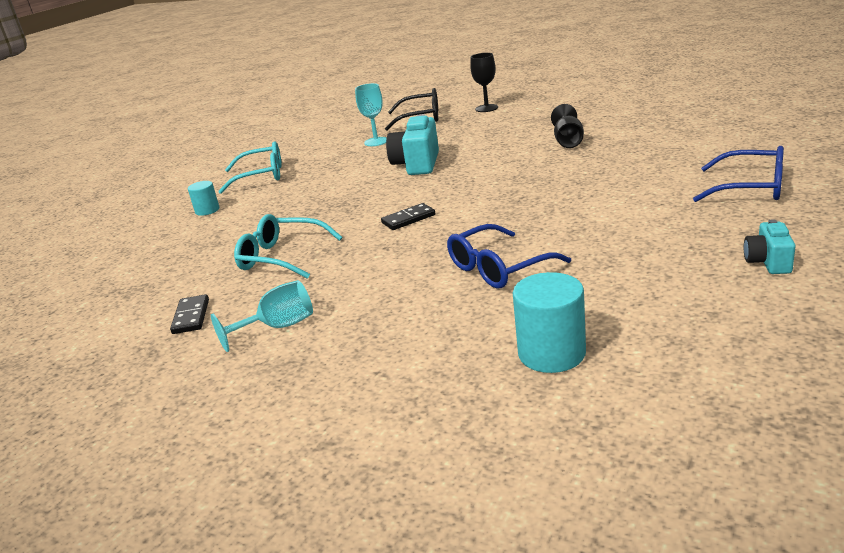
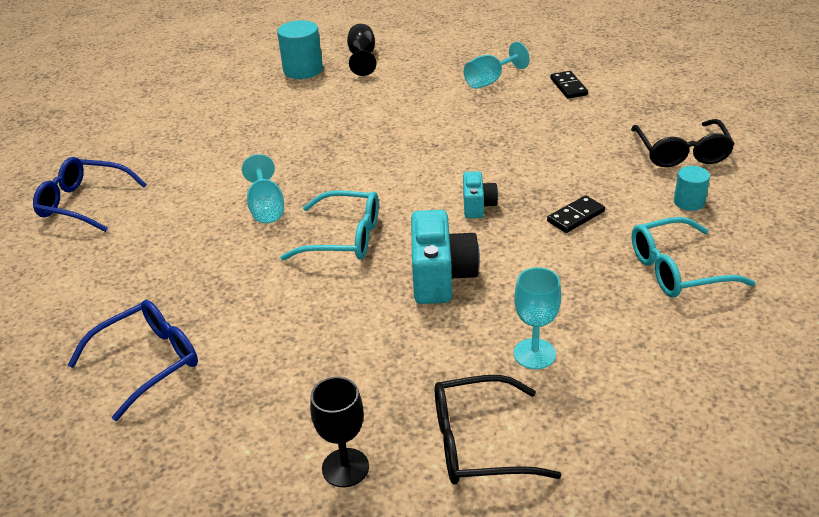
camera: 170 degrees right, 10 degrees up
(165, 245) = (681, 152): none -> black glasses
(282, 257) = (533, 136): turquoise glasses -> turquoise glasses (344, 238)
(408, 219) = (423, 177): black domino -> black domino (575, 216)
(498, 268) = (332, 123): blue glasses -> blue glasses (148, 362)
(557, 192) = (266, 208): none -> turquoise goblet
(568, 141) = (226, 314): black goblet -> black goblet (362, 58)
(768, 262) = (139, 125): turquoise camera -> turquoise camera (478, 206)

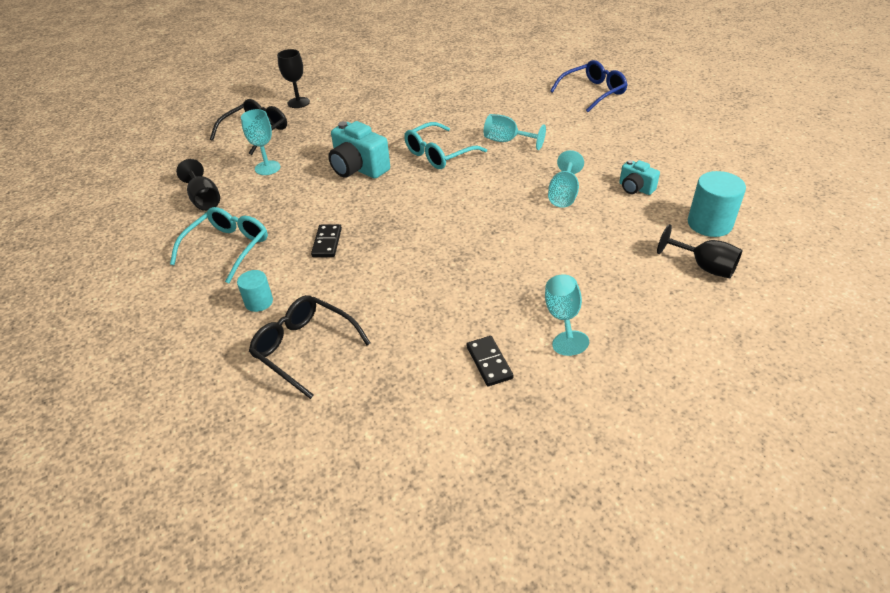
camera: 130 degrees right, 5 degrees up
(148, 362) = (426, 81): blue glasses -> none
(335, 137) = (563, 195): none -> turquoise goblet
(478, 206) = (396, 211): turquoise camera -> turquoise camera (635, 188)
(568, 87) = (489, 362): black domino -> black domino turned 45 degrees clockwise
(656, 356) = (204, 199): none -> black goblet

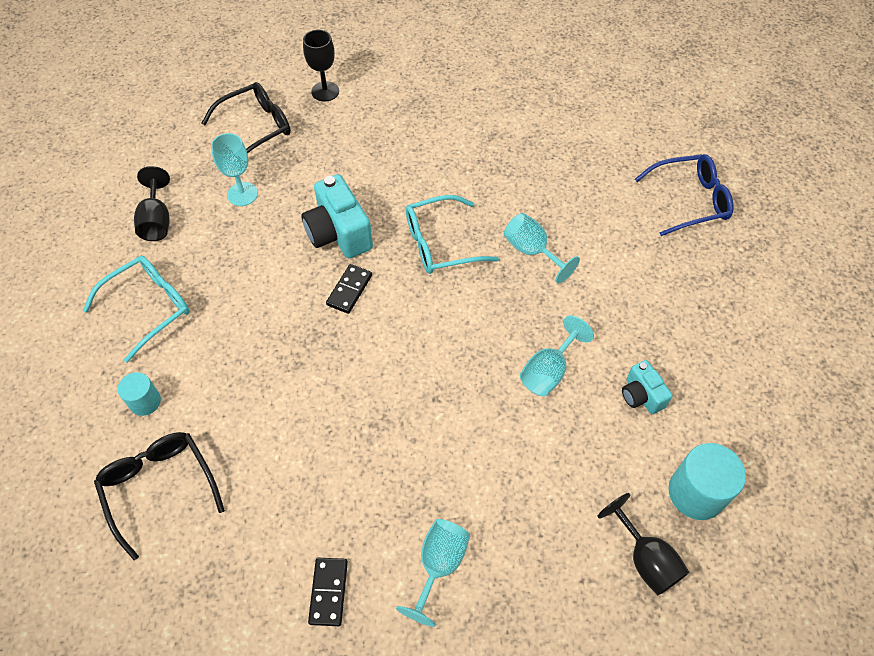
camera: 20 degrees right, 15 degrees up
(327, 242) = (251, 341): black domino -> black domino (349, 290)

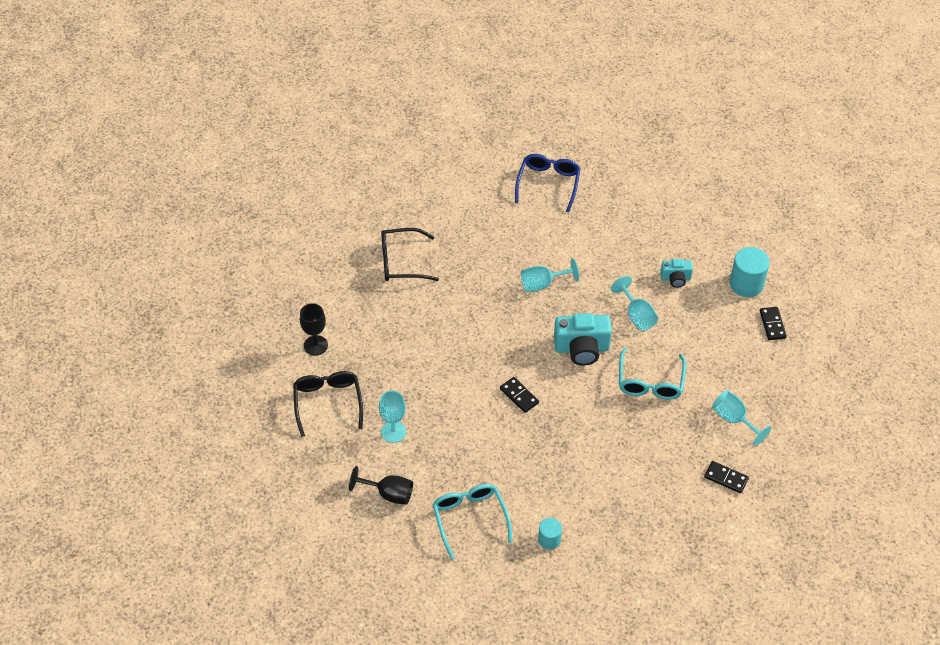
camera: 65 degrees left, 5 degrees down
(159, 487) = (618, 547): black glasses -> black glasses (401, 262)
(338, 233) = (466, 385): turquoise camera -> turquoise camera (581, 349)
(440, 243) = (508, 331): turquoise glasses -> turquoise glasses (650, 382)
(645, 559) = (772, 324): black goblet -> black domino

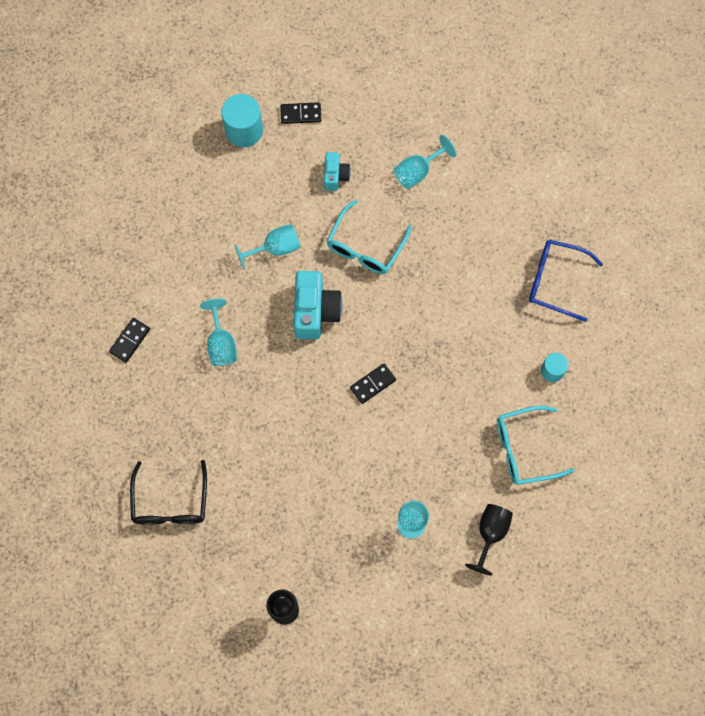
camera: 85 degrees left, 20 degrees up
(328, 402) = (366, 597): black glasses -> none
(548, 184) = (71, 321): blue glasses -> blue glasses (555, 281)
(650, 382) = (365, 246): turquoise glasses -> turquoise glasses turned 105 degrees clockwise
(675, 279) = (229, 201): turquoise camera -> turquoise camera (335, 176)
(726, 478) = (487, 190): black domino -> black domino (130, 341)

